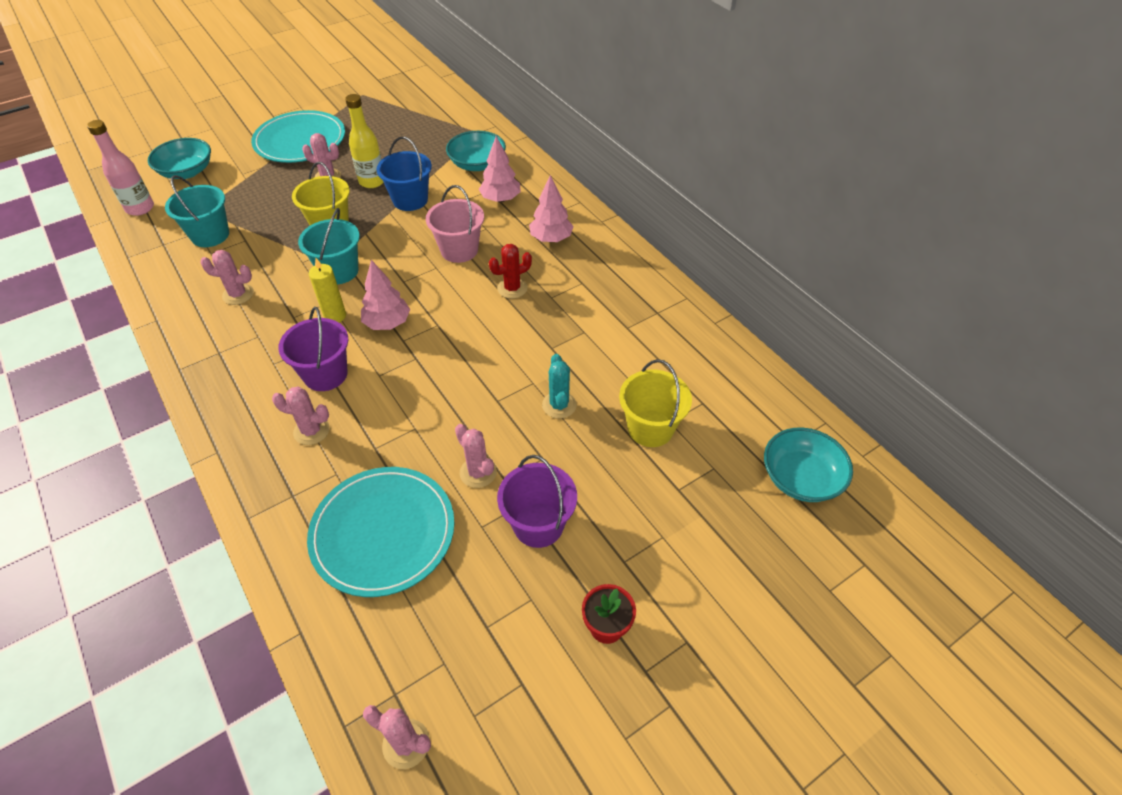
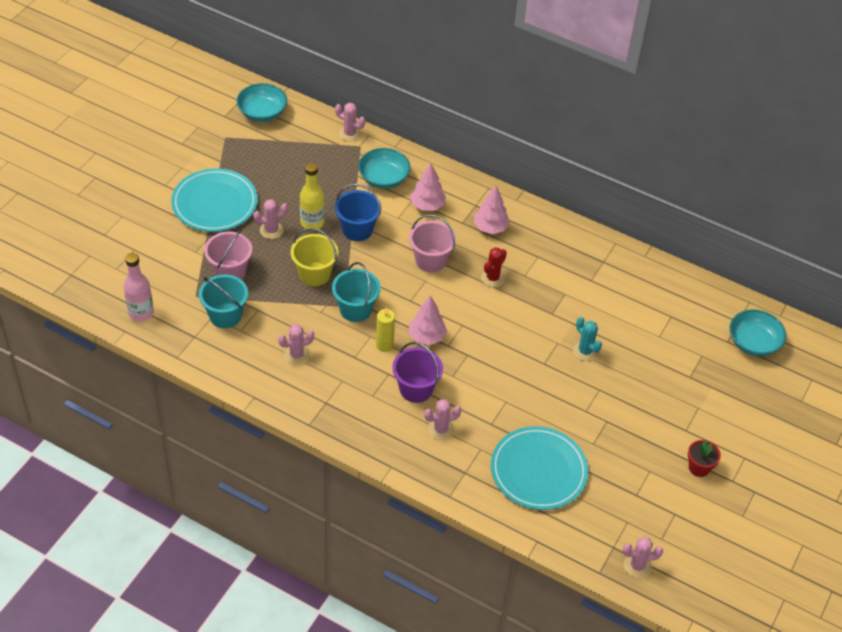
camera: 30 degrees left, 0 degrees up
(187, 171) = (145, 266): turquoise bowl -> turquoise bowl (262, 112)
(254, 199) = (230, 272): none -> pink bucket
(478, 472) = (567, 413): pink cactus -> pink cactus (350, 134)
(538, 525) = (625, 429): purple bucket -> none
(650, 428) = (650, 345): yellow bucket -> none

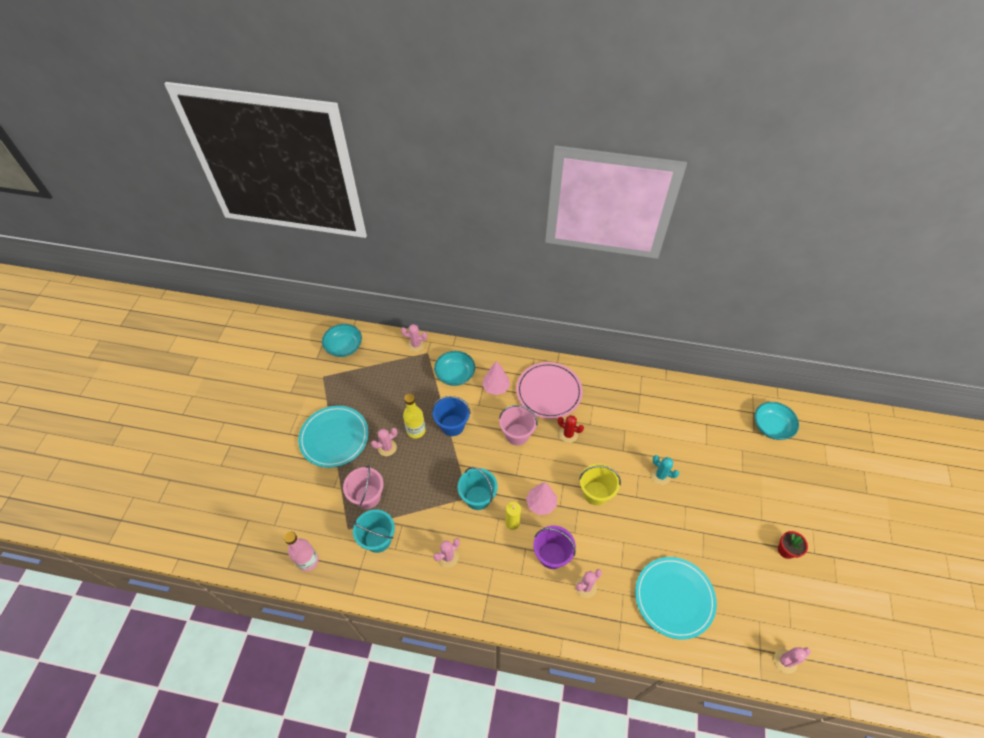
camera: 15 degrees left, 5 degrees up
(314, 274) = (434, 476): yellow bucket -> yellow bucket (596, 493)
(490, 228) = (549, 391): pink tree -> pink plate
(492, 278) = (568, 434): red cactus -> red cactus turned 75 degrees counterclockwise

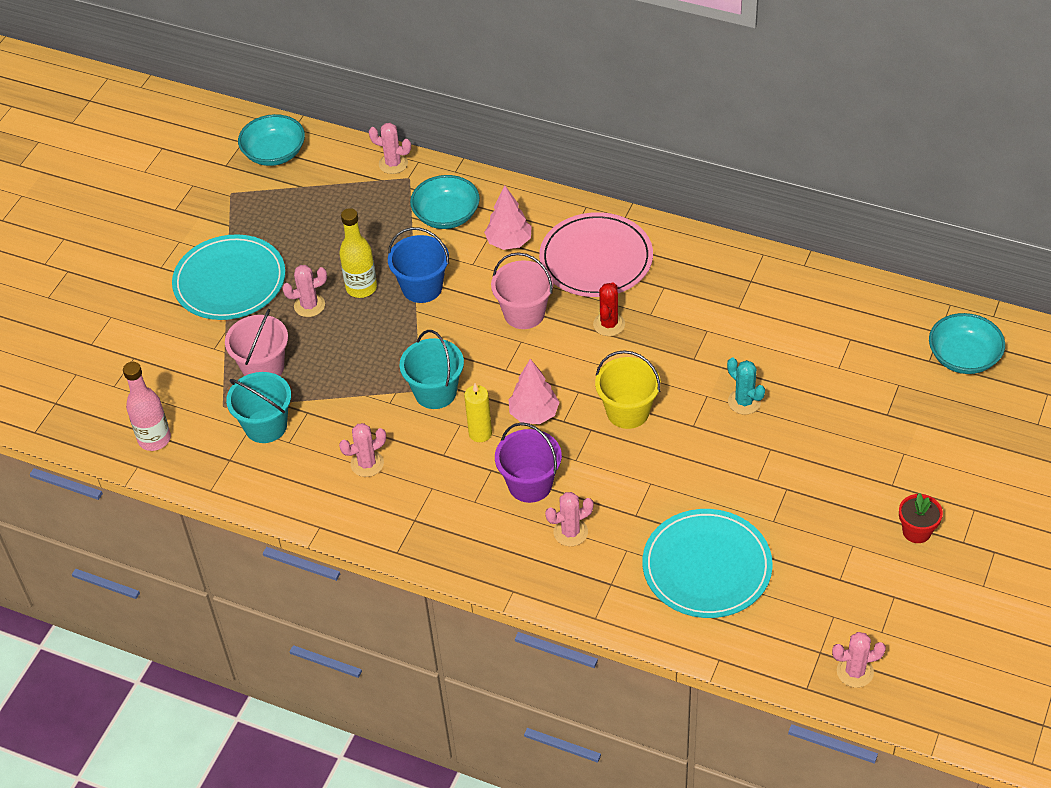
camera: 15 degrees right, 5 degrees down
(568, 434) = (609, 324): red cactus -> red cactus turned 60 degrees clockwise

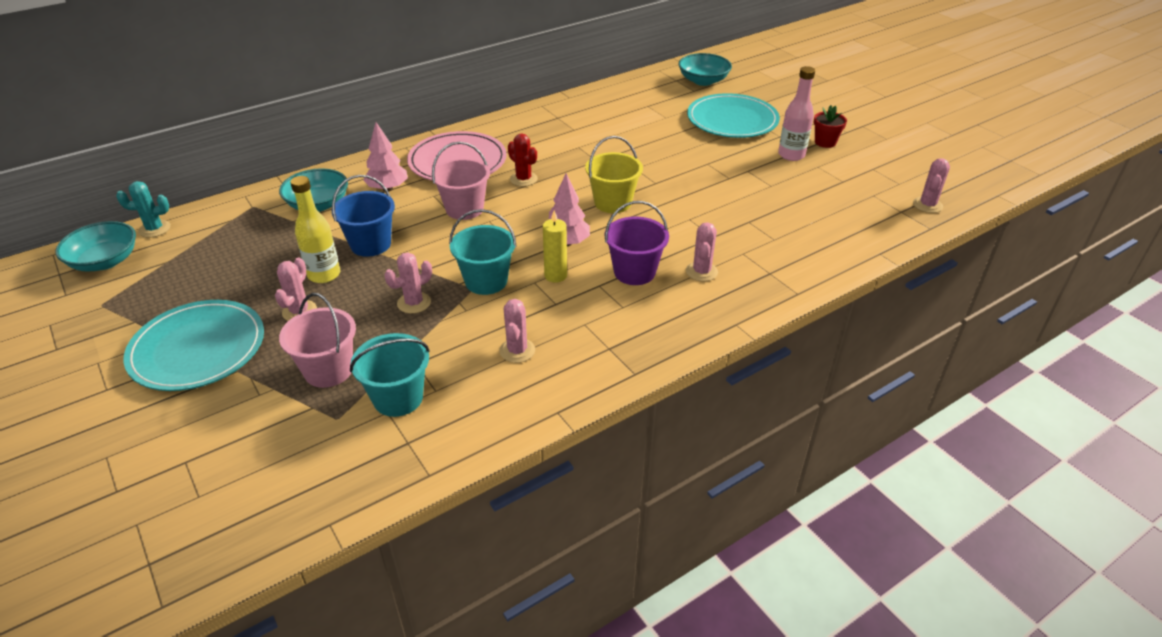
camera: 60 degrees left, 10 degrees down
(154, 439) = (311, 492): pink bottle -> pink bottle (791, 155)
(393, 164) = (226, 207): pink cactus -> pink cactus (414, 303)
(707, 567) = (789, 226): turquoise plate -> turquoise plate (732, 120)
(744, 402) = (656, 157): turquoise cactus -> turquoise cactus (154, 229)

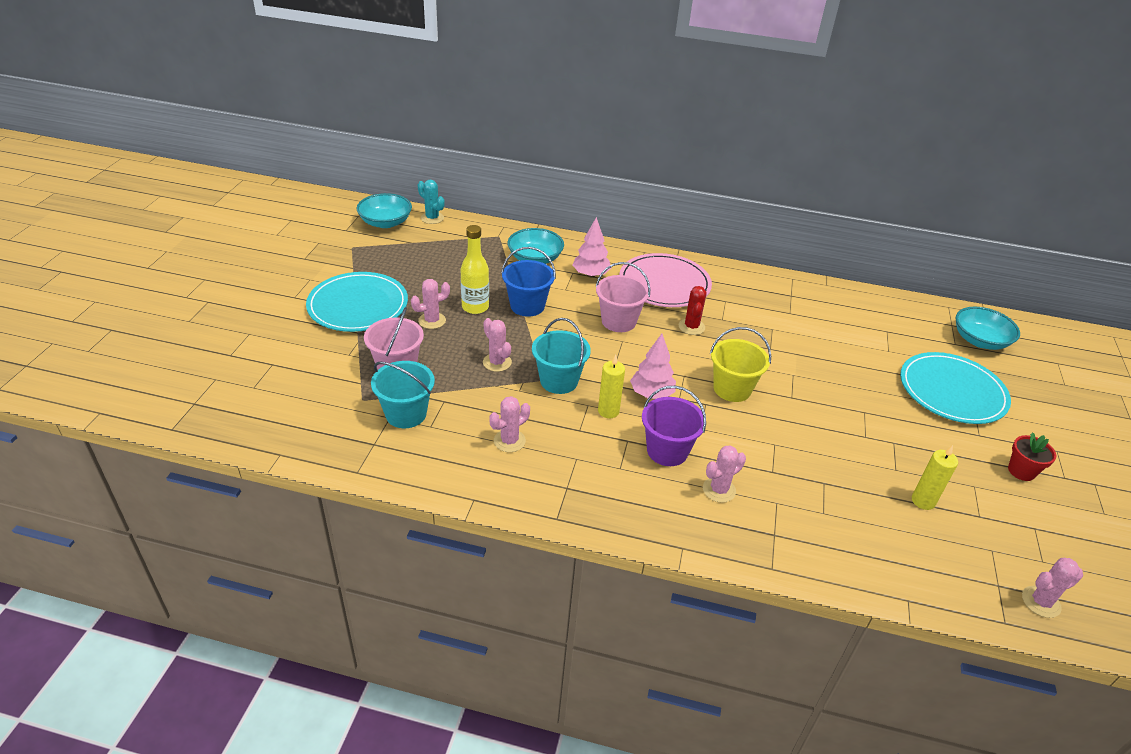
camera: 45 degrees right, 0 degrees up
(414, 303) = (497, 362): pink cactus -> pink cactus turned 45 degrees clockwise
(791, 155) = (962, 458): pink bottle -> none
(808, 193) = (923, 501): none -> yellow candle

